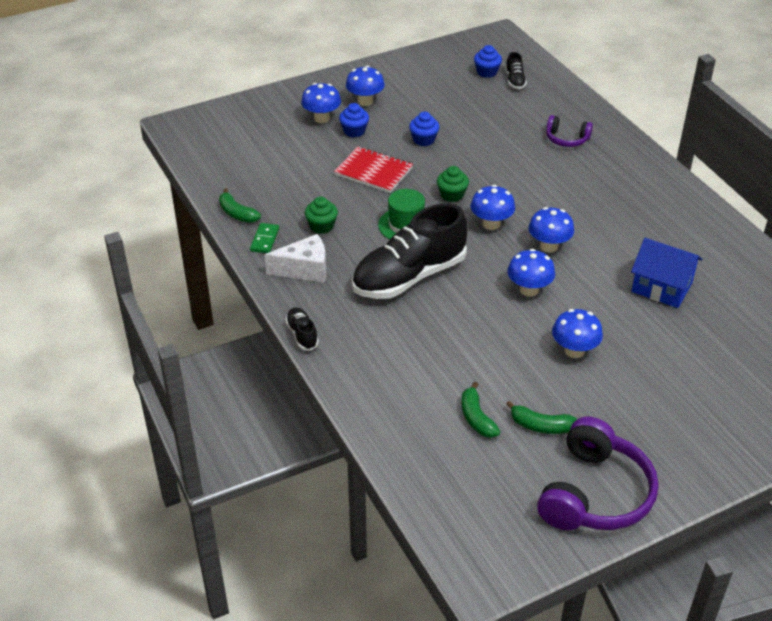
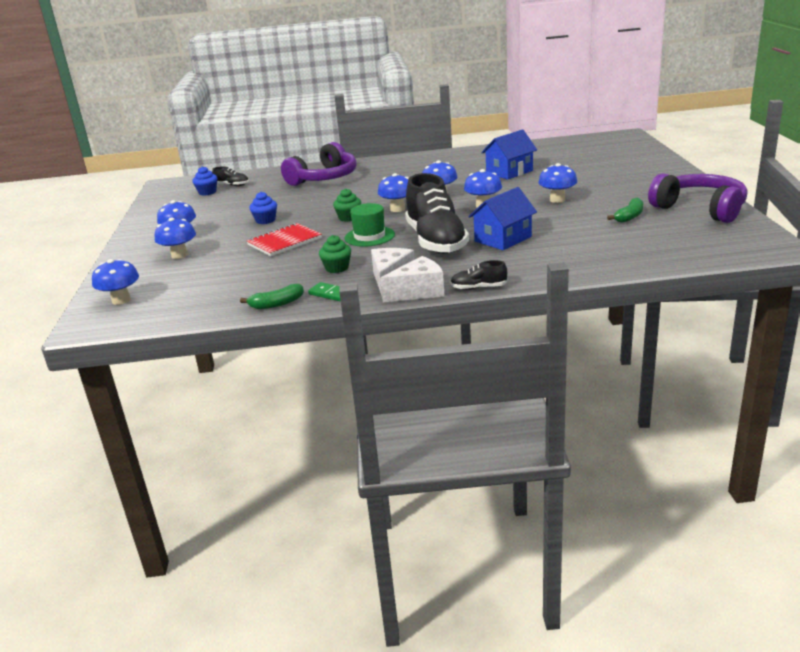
camera: 65 degrees left, 15 degrees down
(224, 123) = (121, 300): none -> blue mushroom
(283, 295) = (418, 292): none -> white cheese
(354, 131) = (218, 244): blue cupcake -> none
(432, 327) = (503, 239): none -> blue house
(476, 418) = (613, 234): green banana -> none
(566, 139) = (324, 178): purple headphones -> purple headphones, size x1.91

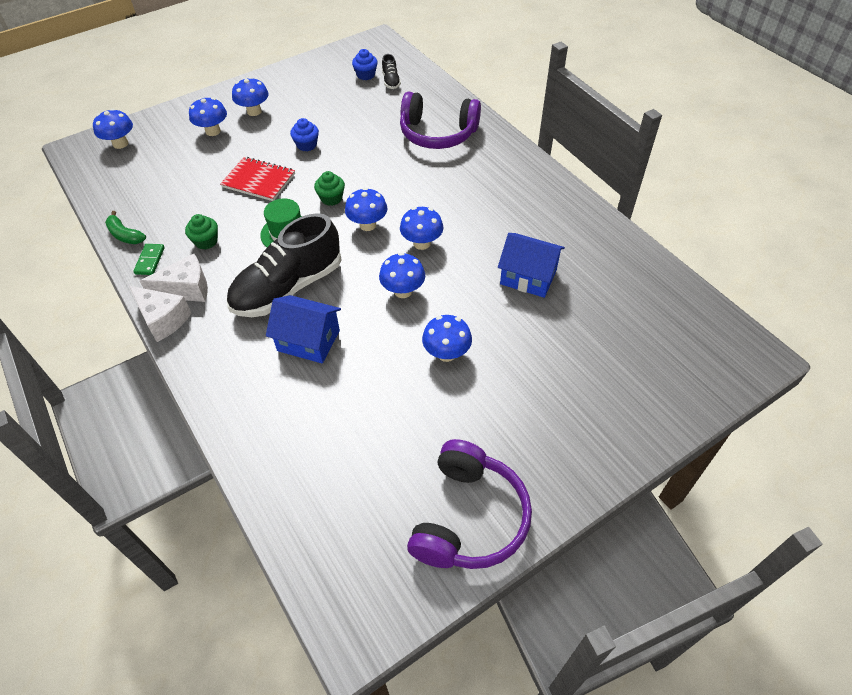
camera: 60 degrees right, 25 degrees up
(478, 288) = (179, 361): black shoe -> none
(629, 216) = (414, 442): green banana -> none

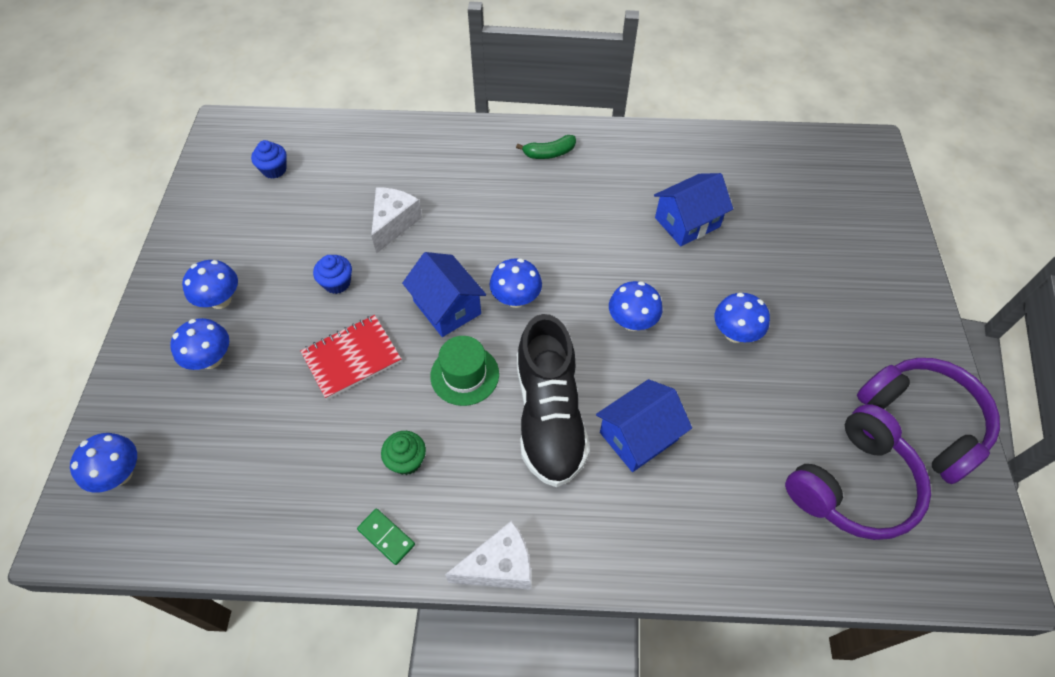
camera: 55 degrees left, 5 degrees up
(125, 235) = (313, 546): green banana -> green banana (549, 153)
(186, 289) = (469, 518): white cheese -> white cheese (394, 223)
(331, 198) = (447, 307): green cupcake -> blue house
(391, 81) = (310, 156): black shoe -> none
(422, 243) = (580, 271): blue mushroom -> none
(437, 133) = (435, 169): purple headphones -> purple headphones (852, 484)

